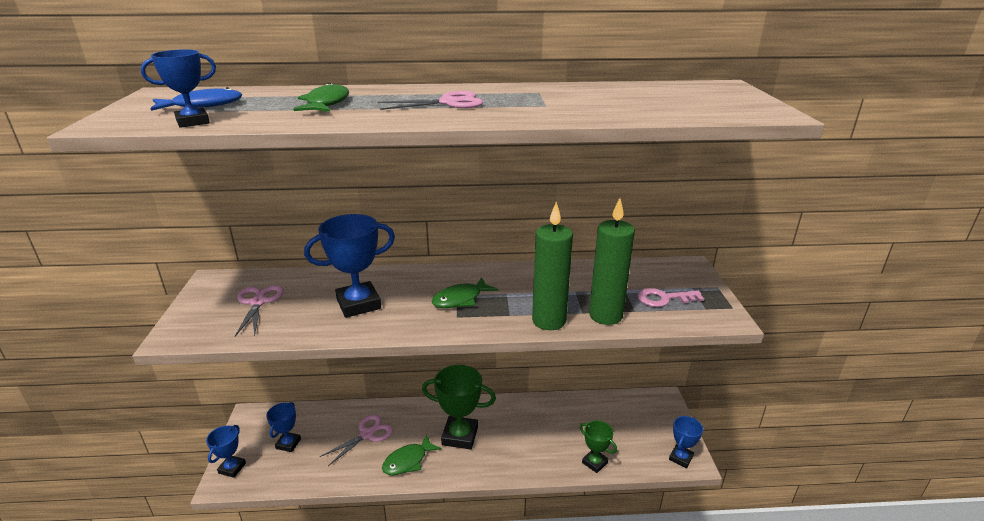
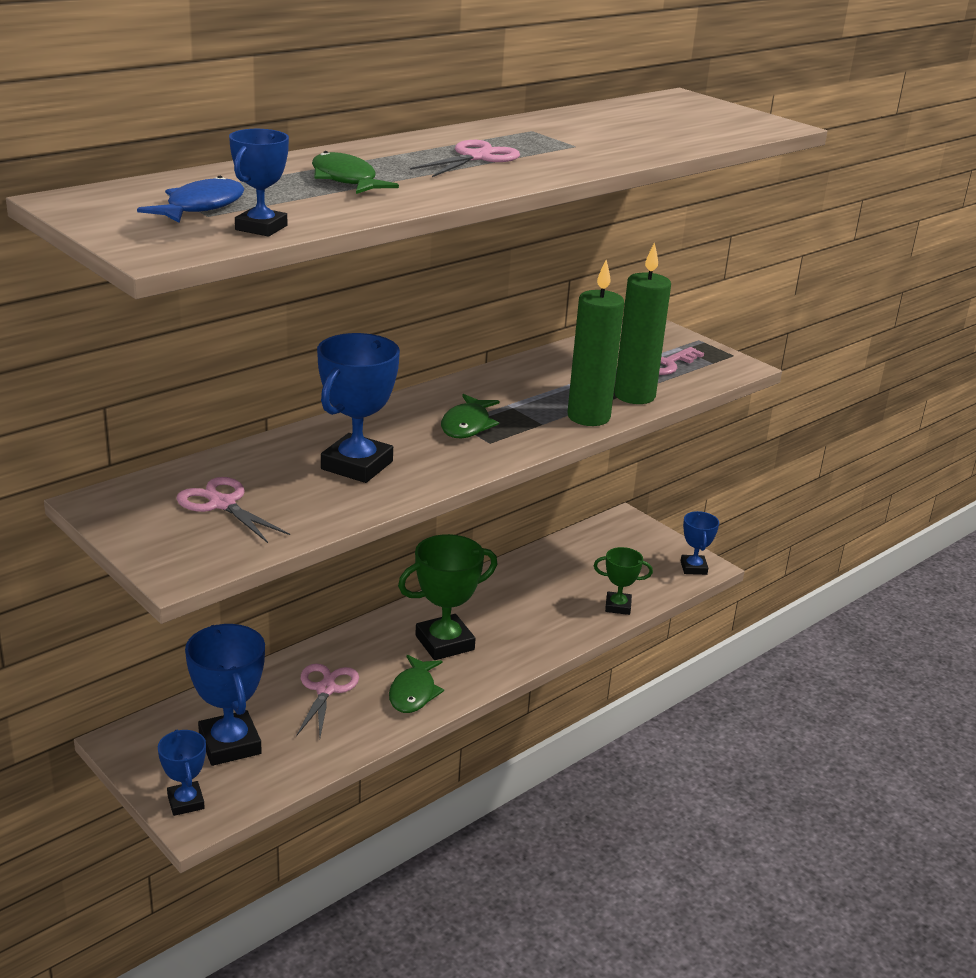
camera: 40 degrees left, 0 degrees up
(288, 444) = (229, 744): blue trophy -> blue trophy, size x1.73

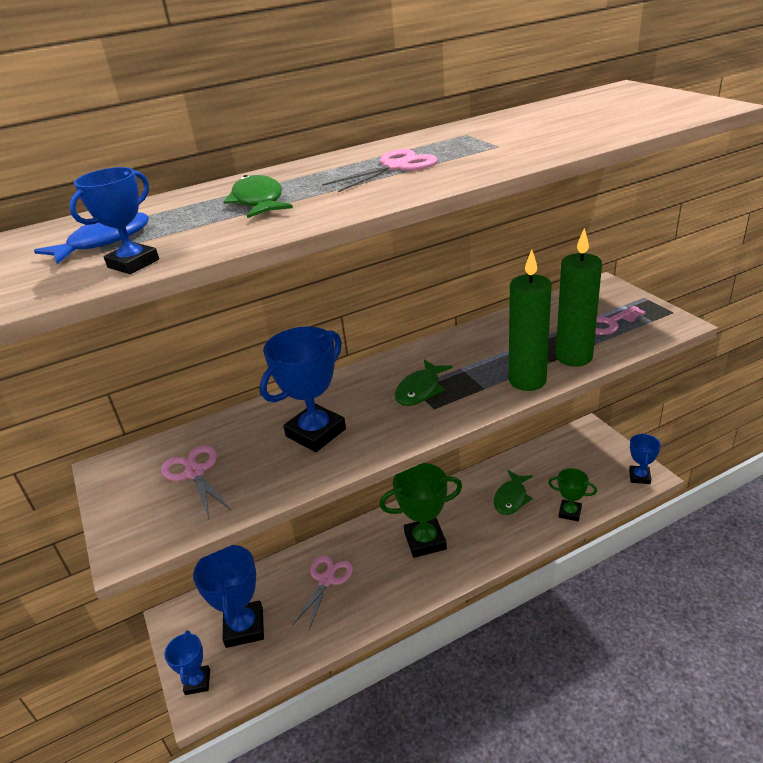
camera: 20 degrees right, 5 degrees up
(413, 692) = (391, 588): green fish -> green fish (511, 498)

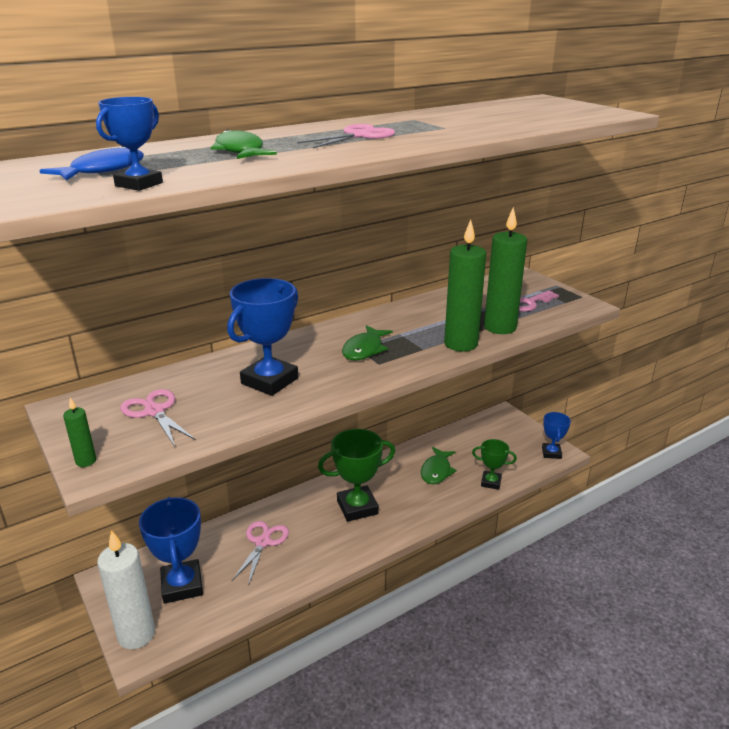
camera: 10 degrees left, 5 degrees down
(120, 536) = (86, 461): none -> green candle
(197, 682) = (136, 635): blue trophy -> white candle

